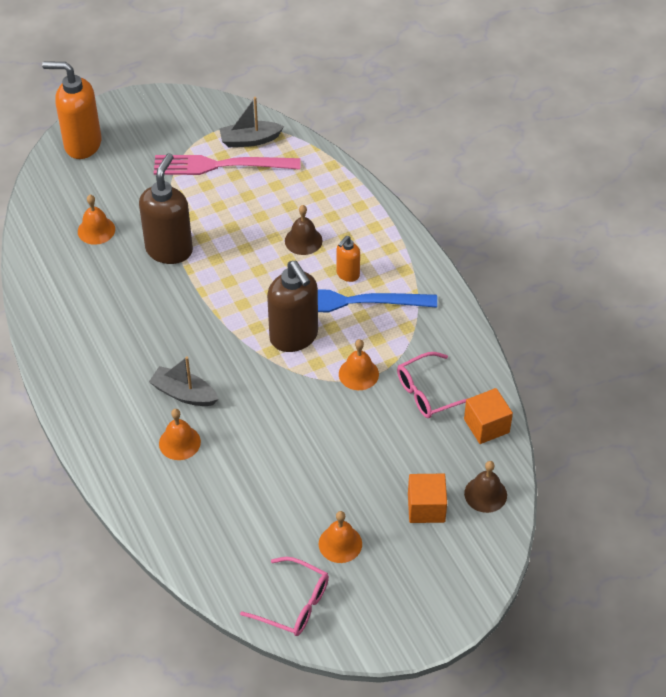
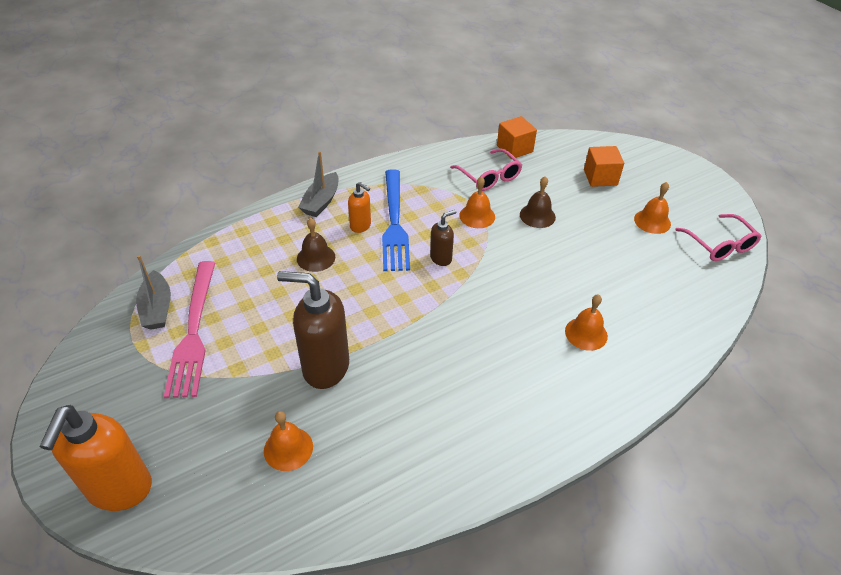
camera: 95 degrees left, 5 degrees down
(184, 393) = (525, 335): grey boat -> grey boat (321, 202)
(294, 337) = (441, 258): brown soap dispenser -> brown soap dispenser, size x0.51
(294, 604) = (720, 245): pink glasses -> pink glasses turned 135 degrees clockwise
(485, 494) = (577, 149): brown bell -> brown bell (537, 215)

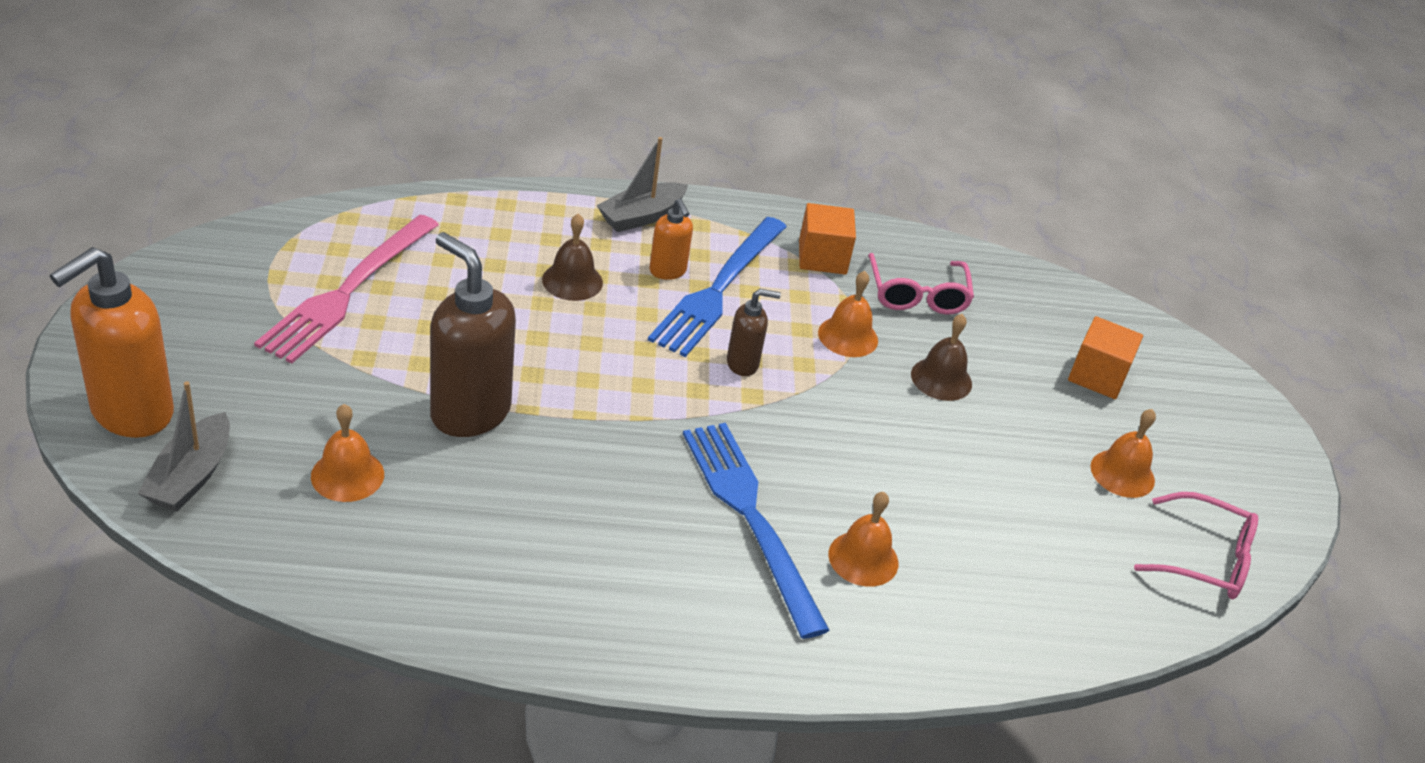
camera: 25 degrees right, 5 degrees down
(157, 308) = (327, 244): grey boat -> grey boat (191, 476)
(514, 148) = (995, 275): orange cube -> orange cube (822, 257)
(517, 343) = (750, 517): none -> blue fork
(720, 245) = (1205, 559): pink glasses -> pink glasses turned 75 degrees counterclockwise

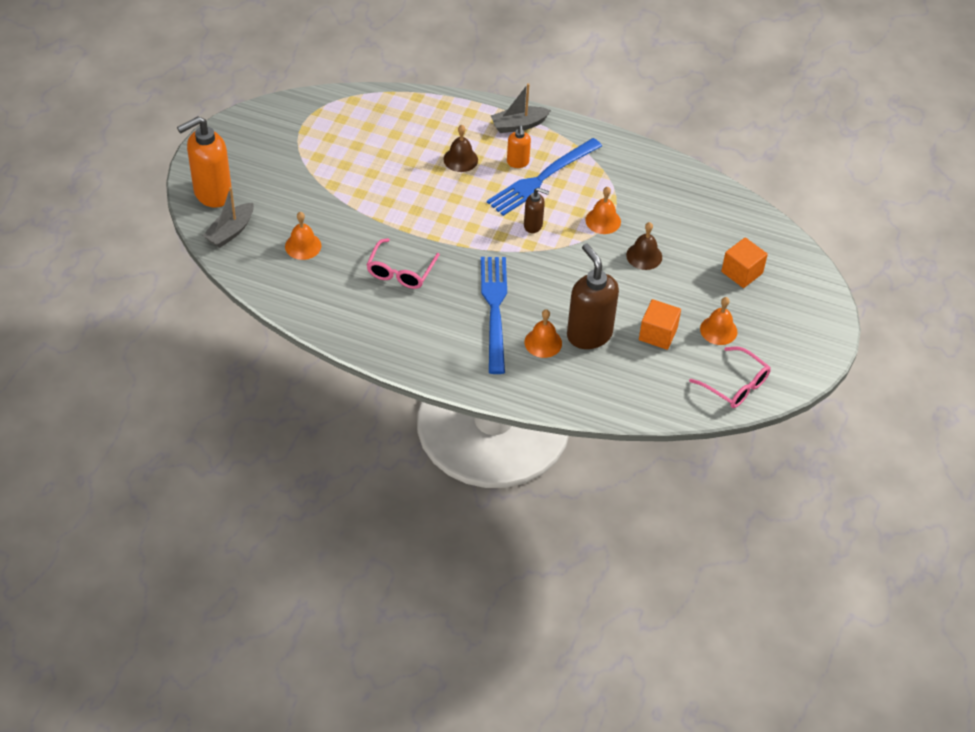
camera: 25 degrees right, 10 degrees up
(347, 291) = (337, 145): pink fork -> none
(469, 412) = (374, 225): brown soap dispenser -> brown soap dispenser (589, 334)
(822, 257) = (615, 169): orange cube -> orange cube (658, 334)
(917, 295) = (660, 203): pink glasses -> pink glasses (400, 271)

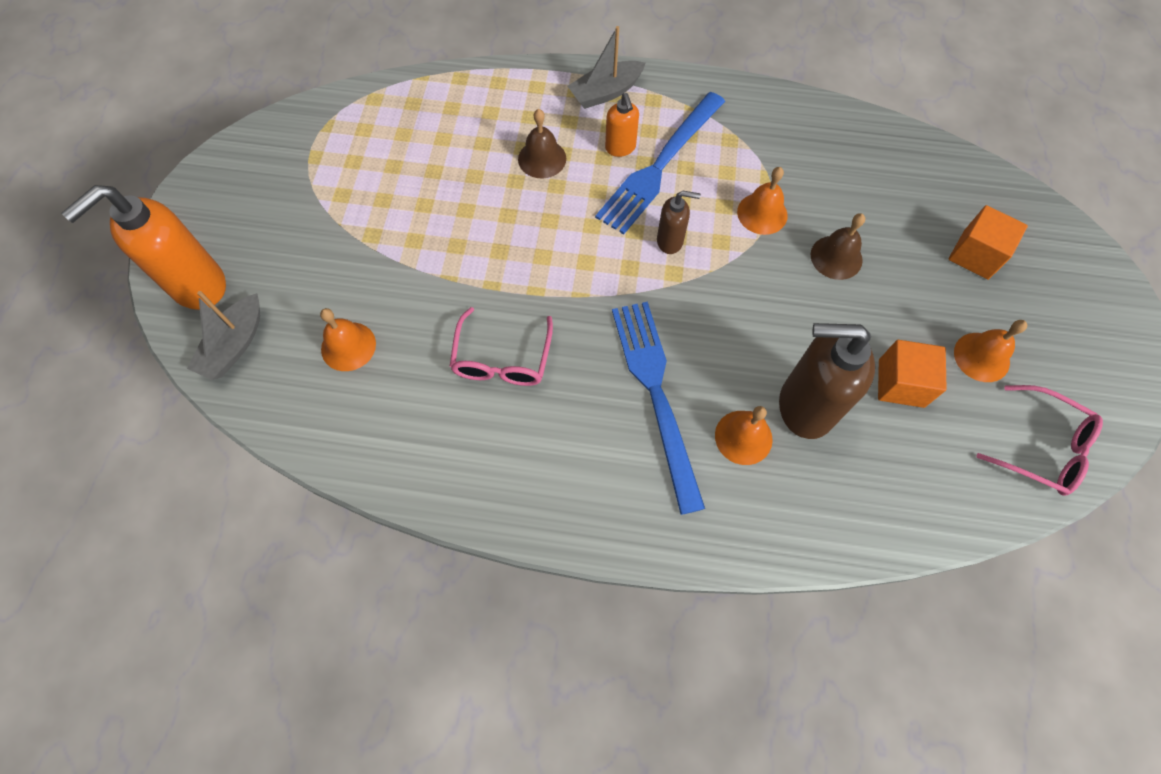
camera: 10 degrees left, 15 degrees up
(589, 334) = (804, 407): brown soap dispenser -> brown soap dispenser turned 45 degrees counterclockwise

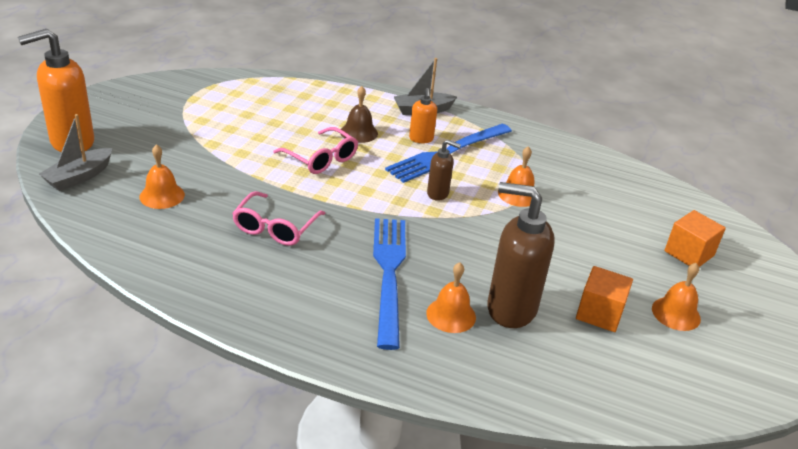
camera: 10 degrees right, 30 degrees down
(836, 257) = (570, 230): brown bell -> none
(1042, 447) = (714, 381): pink glasses -> pink glasses (321, 159)

